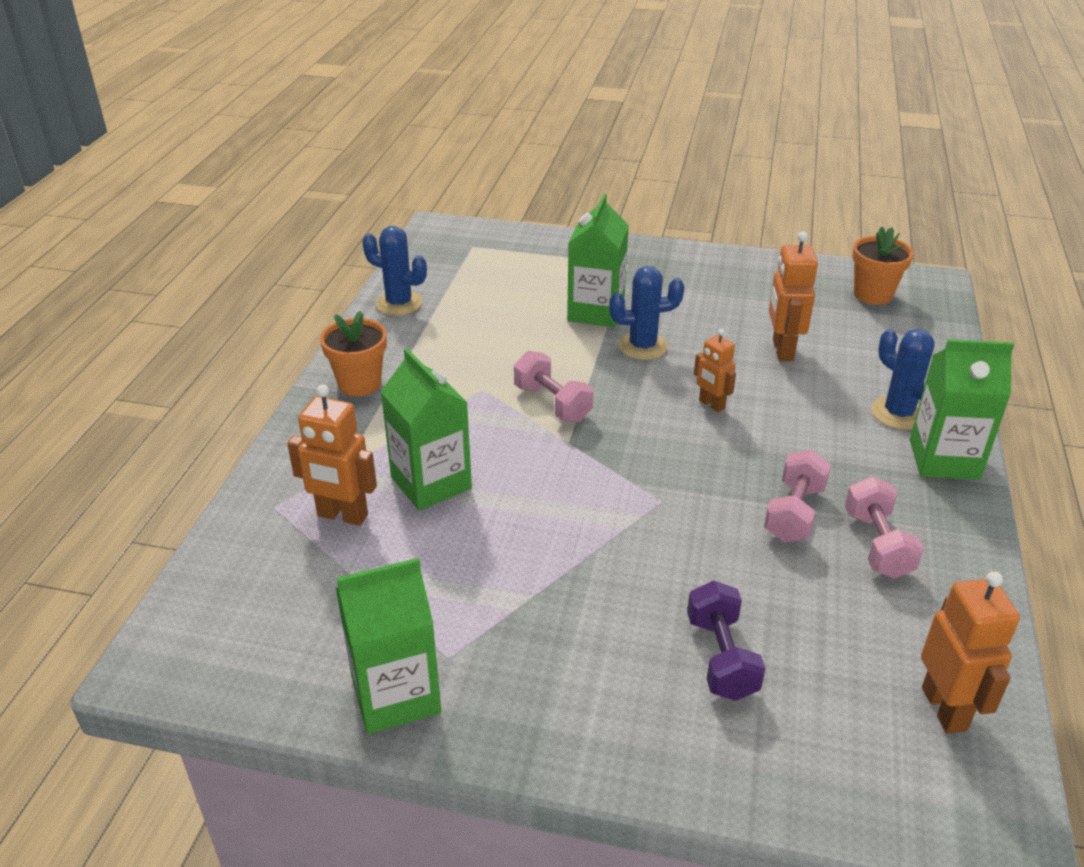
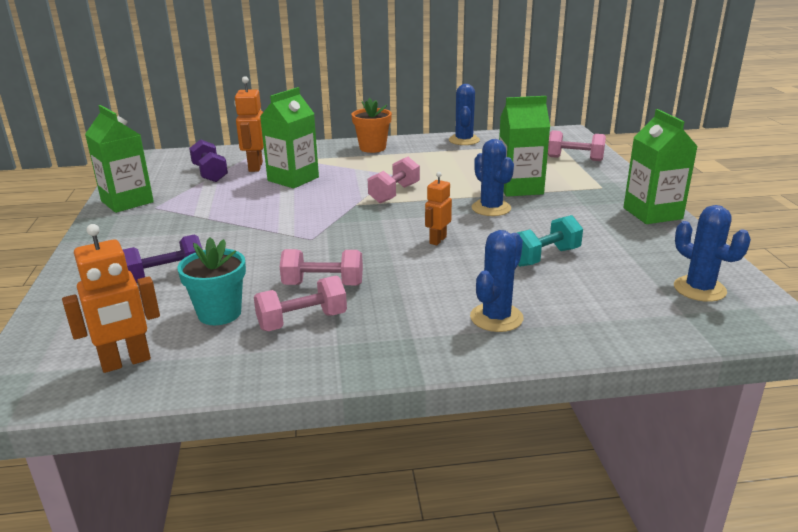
camera: 70 degrees right, 10 degrees down
(332, 573) = (210, 173): none -> purple dumbbell
(532, 252) = (574, 159): none -> pink dumbbell
(782, 350) = (544, 257): orange robot -> turquoise dumbbell
(843, 612) = (219, 313): none -> turquoise flower pot
(873, 294) = (699, 289): orange flower pot -> blue cactus
(944, 459) = (441, 345): green carton -> green carton (652, 213)

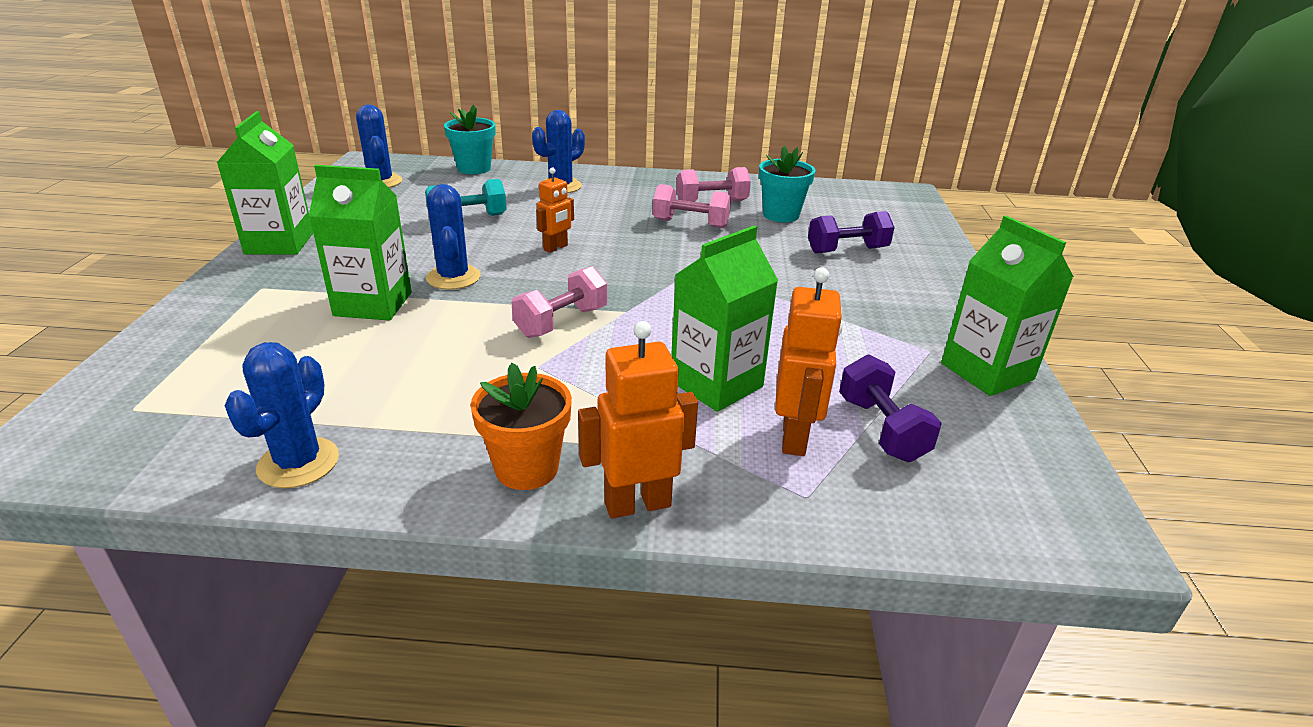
camera: 170 degrees left, 5 degrees up
(126, 362) = (838, 197): orange robot -> orange robot (637, 504)
(574, 159) = (186, 355): pink dumbbell -> none
(635, 332) = (474, 168): none -> turquoise flower pot

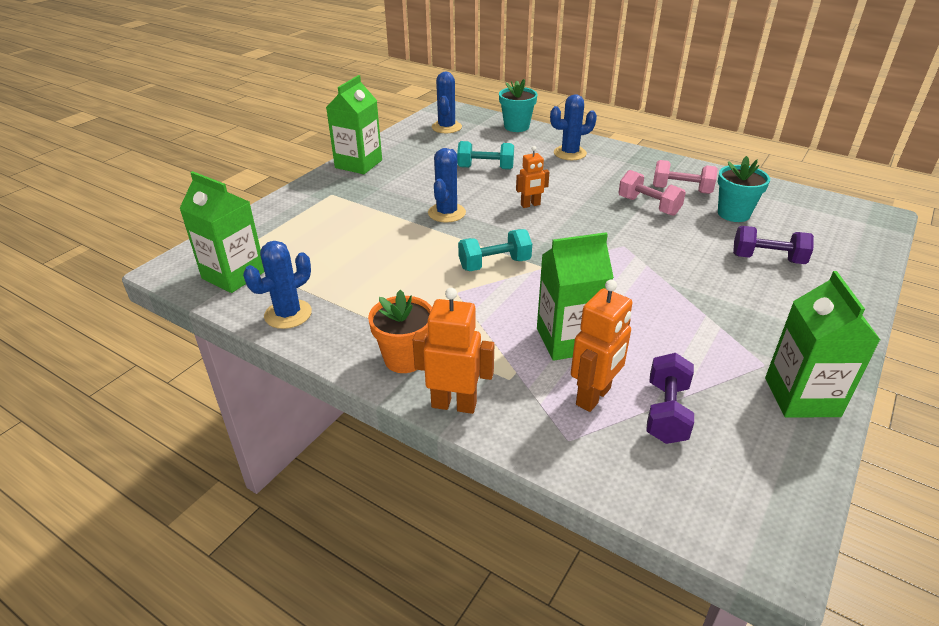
camera: 30 degrees right, 5 degrees up
(373, 304) = (386, 221): green carton -> green carton (234, 275)
(561, 322) = (494, 264): pink dumbbell -> turquoise dumbbell

